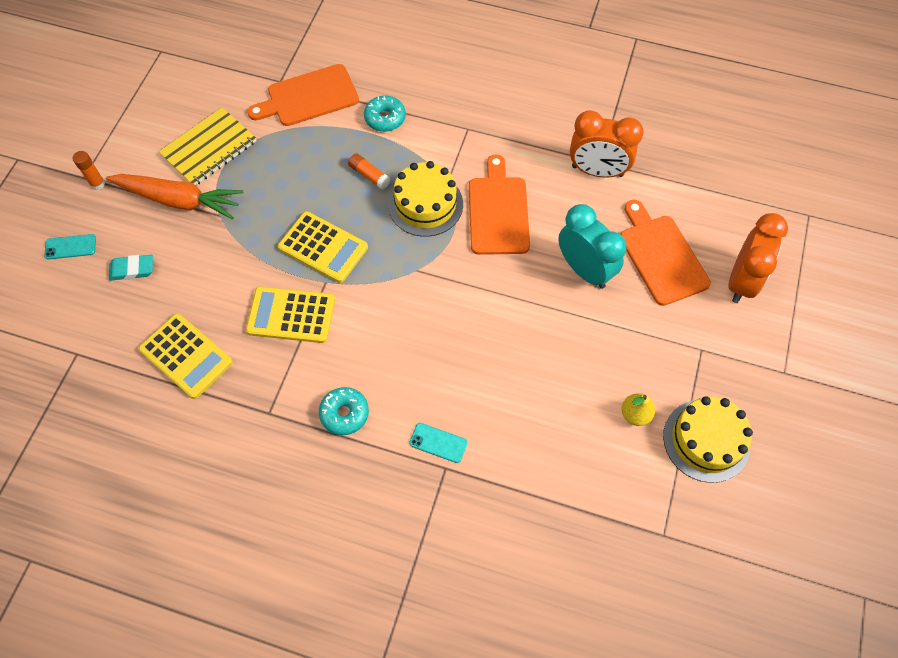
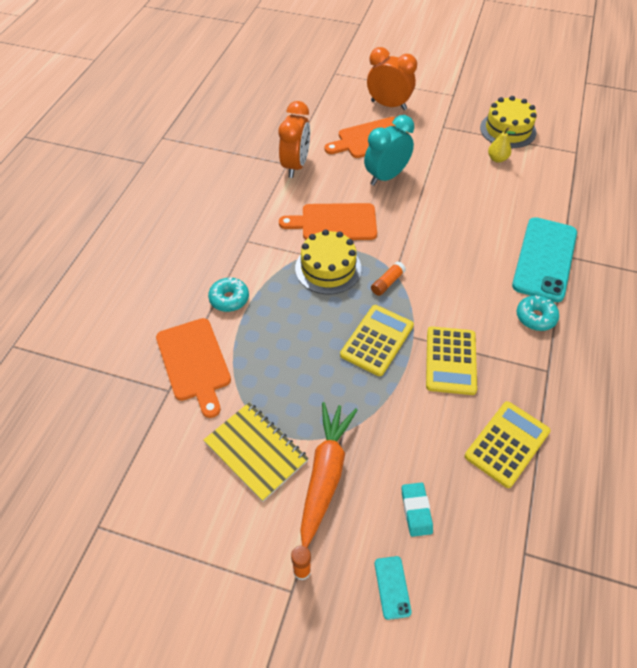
camera: 90 degrees left, 10 degrees down
(369, 175) = (296, 309): orange glue stick -> orange glue stick (387, 283)
(438, 443) = (545, 259): turquoise phone -> turquoise phone, size x2.47

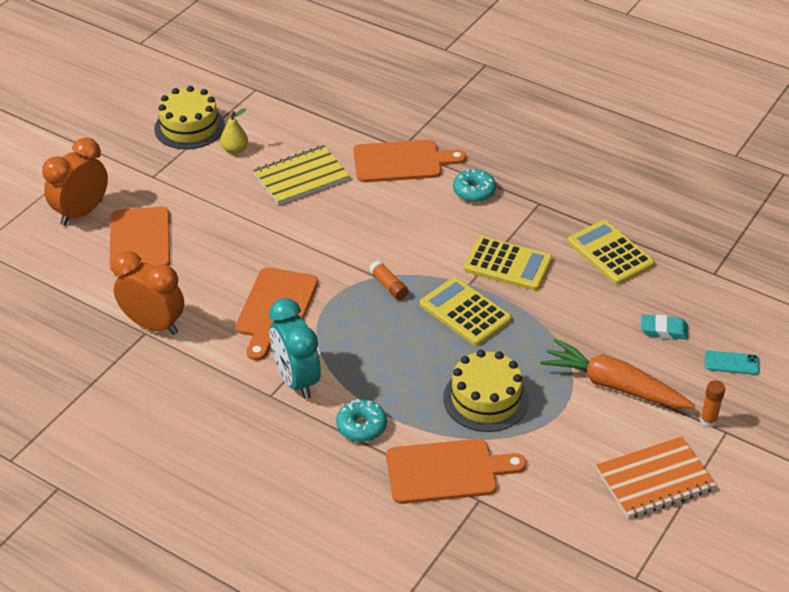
camera: 75 degrees left, 10 degrees down
(214, 528) = (654, 480): none -> orange notebook
(256, 451) = (576, 434): yellow notebook -> yellow notebook (301, 177)
(328, 268) = (347, 330): yellow cake -> yellow cake (486, 399)
(386, 177) = (218, 247): turquoise clock -> turquoise clock (296, 380)
(545, 259) = (402, 162): turquoise phone -> orange cutting board

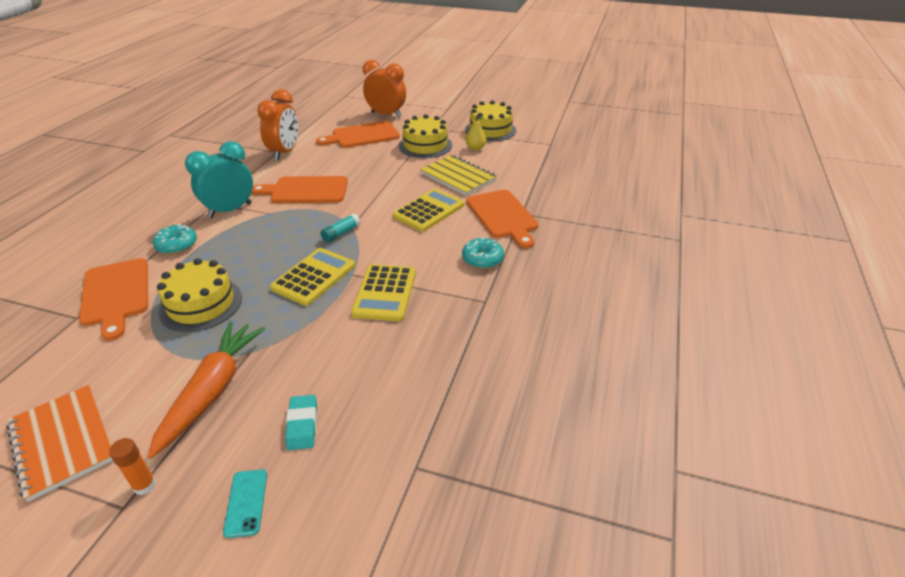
camera: 75 degrees right, 5 degrees down
(203, 190) = (425, 145): none -> yellow cake
(388, 286) = (341, 233): orange glue stick -> turquoise glue stick
(610, 253) = (424, 363): yellow calculator -> yellow calculator (428, 211)

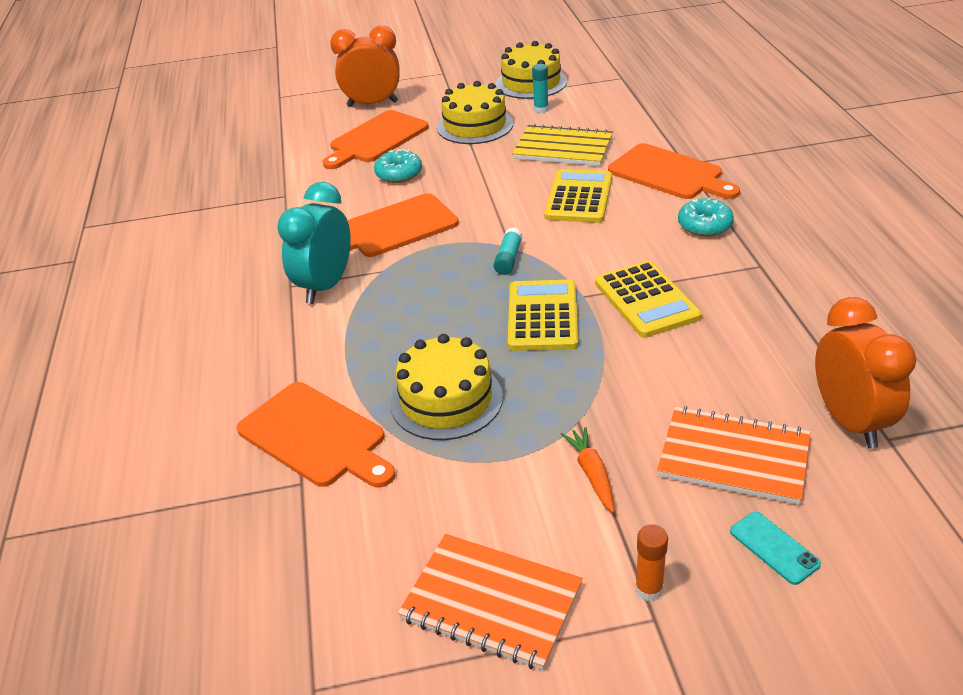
camera: 25 degrees left, 0 degrees up
(177, 245) = (313, 352): turquoise donut -> turquoise donut (399, 174)
(212, 391) = (592, 474): orange carrot -> orange carrot, size x0.50
(285, 153) = (298, 193): orange clock -> orange clock (849, 422)
(302, 425) = (733, 457): turquoise eraser -> orange notebook
(475, 148) = (541, 109): yellow pear -> turquoise glue stick

